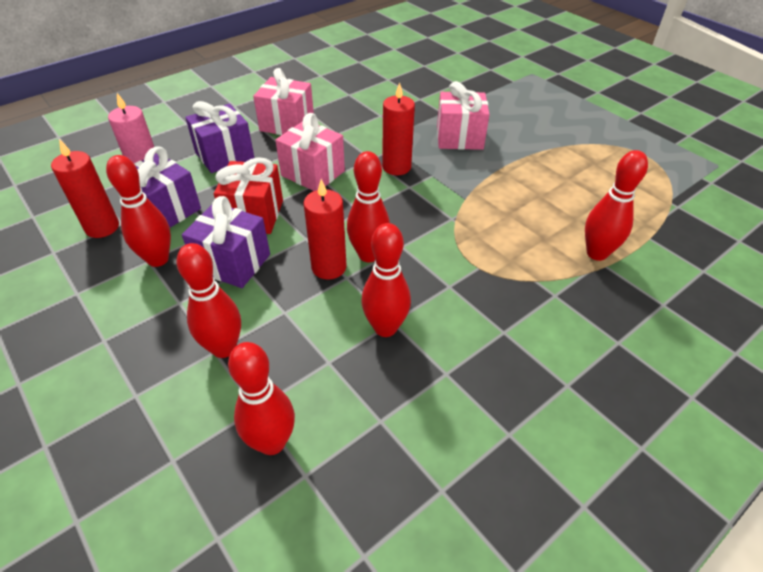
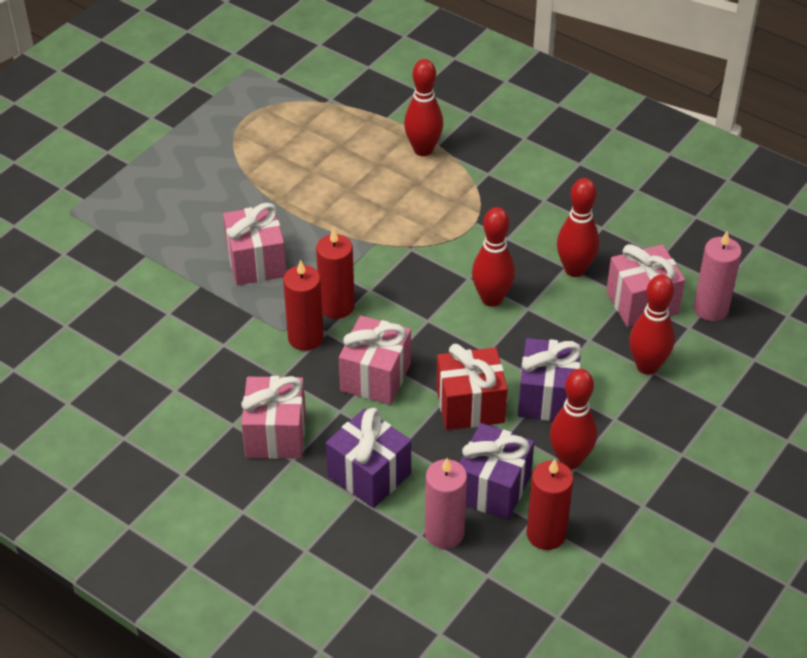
camera: 105 degrees left, 0 degrees up
(272, 442) = (710, 309): red bowling pin -> pink candle
(313, 373) = (642, 303): none -> pink gift
(329, 267) = (521, 323): red candle -> red candle (305, 338)

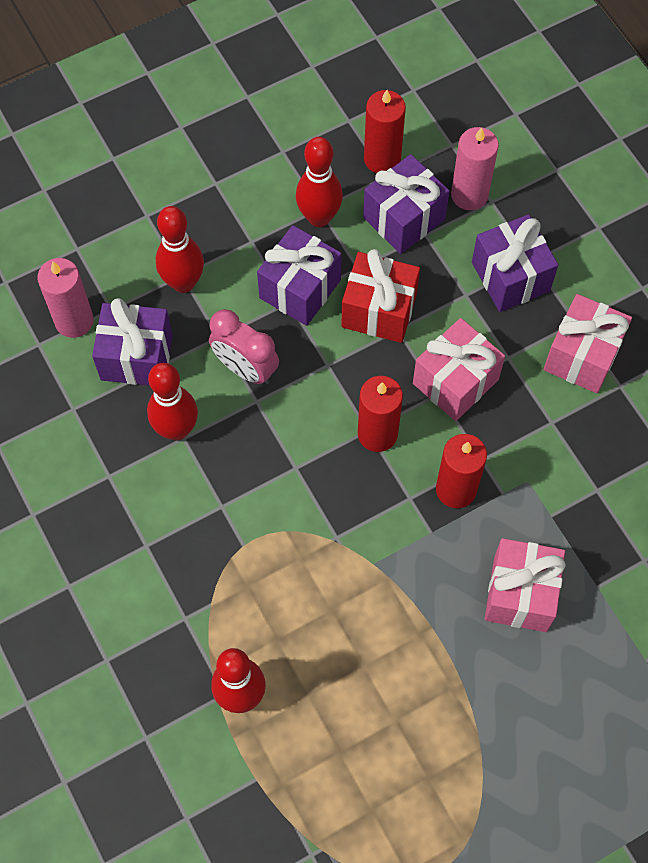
camera: 155 degrees left, 20 degrees up
(305, 338) = (506, 461): red candle -> red candle (377, 434)
(491, 299) = (287, 428): red bowling pin -> none
(551, 325) = (245, 368): none -> pink clock
(642, 303) = (136, 357): pink gift -> purple gift

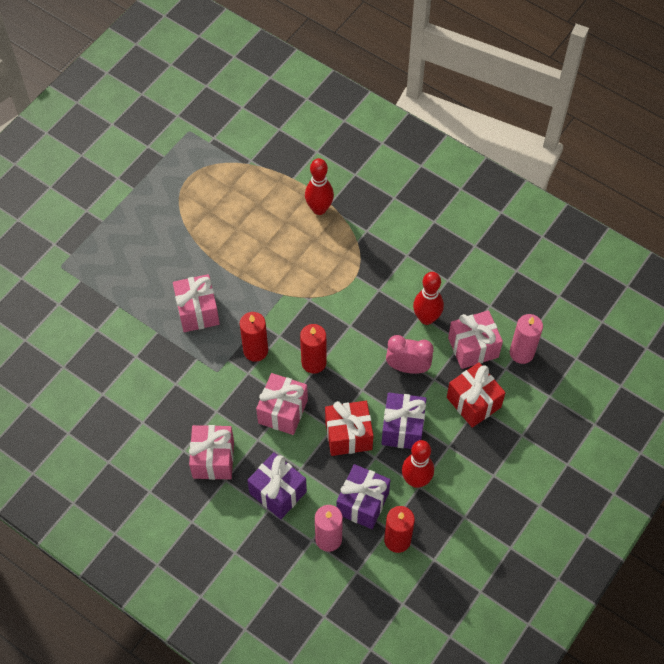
camera: 155 degrees right, 5 degrees down
(136, 357) = (473, 347): purple gift -> pink gift
(183, 282) = (473, 402): red bowling pin -> red gift

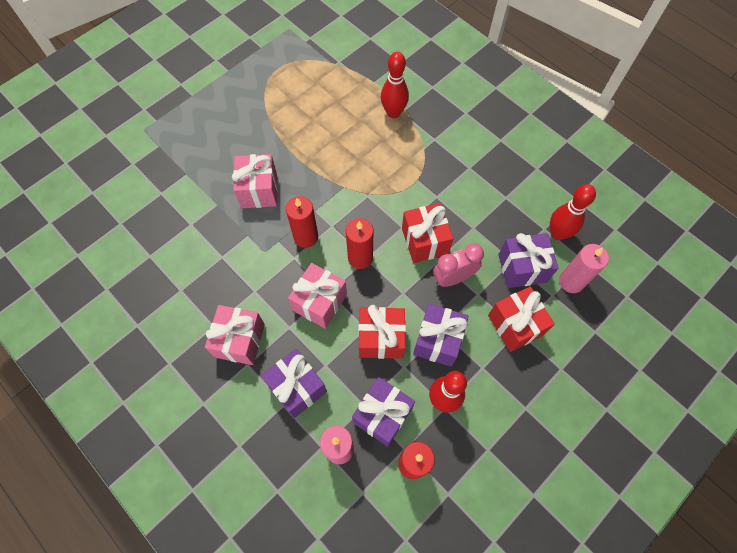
camera: 10 degrees right, 5 degrees up
(374, 336) = (425, 241): none -> red gift
(408, 367) = (453, 278): pink clock -> pink clock turned 45 degrees counterclockwise
(426, 318) = (479, 231): red bowling pin -> red bowling pin (557, 233)
(473, 347) = (522, 268): pink gift -> purple gift

